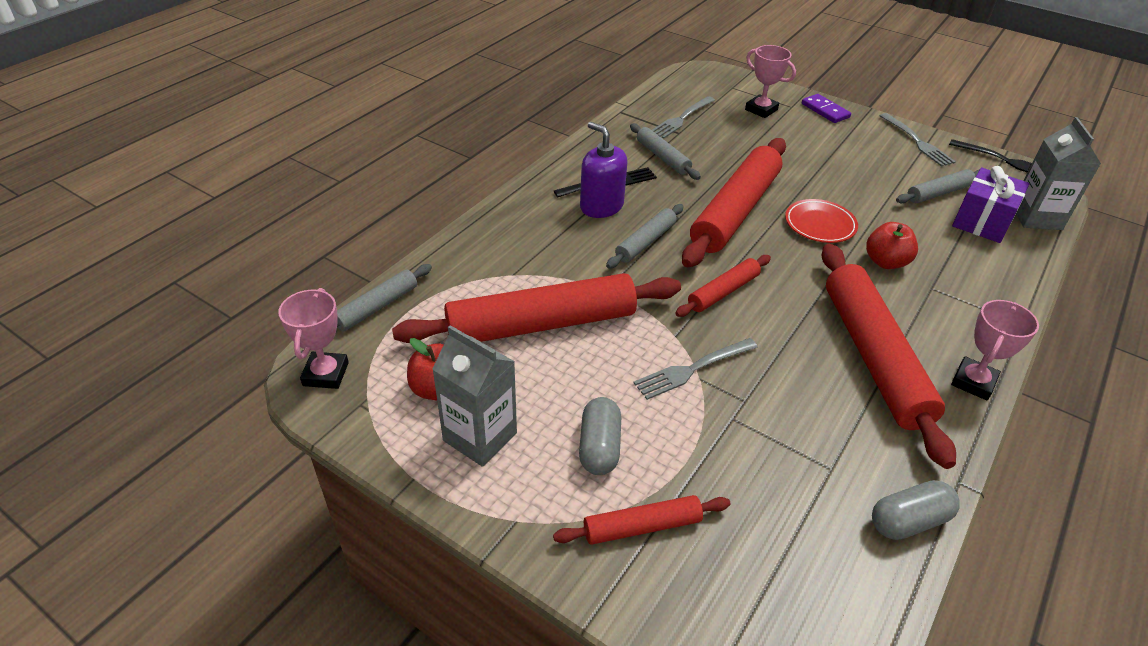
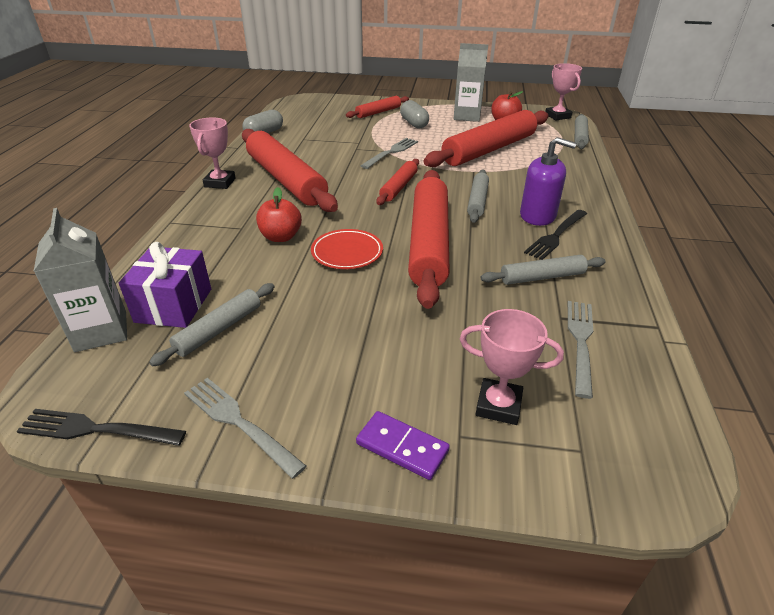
camera: 155 degrees right, 5 degrees down
(662, 157) = (542, 277): grey rolling pin -> grey rolling pin turned 45 degrees counterclockwise

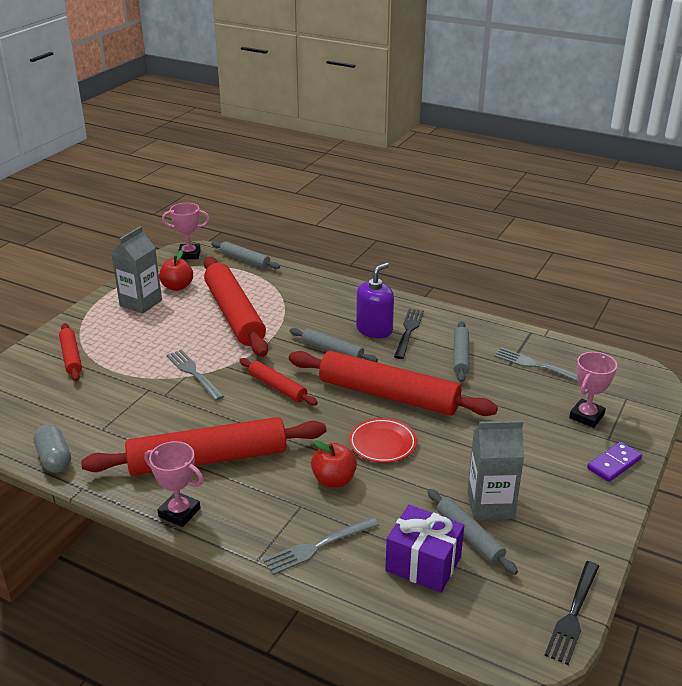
camera: 70 degrees left, 5 degrees down
(101, 331) = (447, 616): grey carton -> grey carton (490, 505)
(239, 423) = (580, 535): grey fork -> grey fork (318, 546)
(414, 123) = (129, 341): grey capsule -> none
(556, 235) = (408, 331): black fork -> black fork turned 135 degrees counterclockwise

